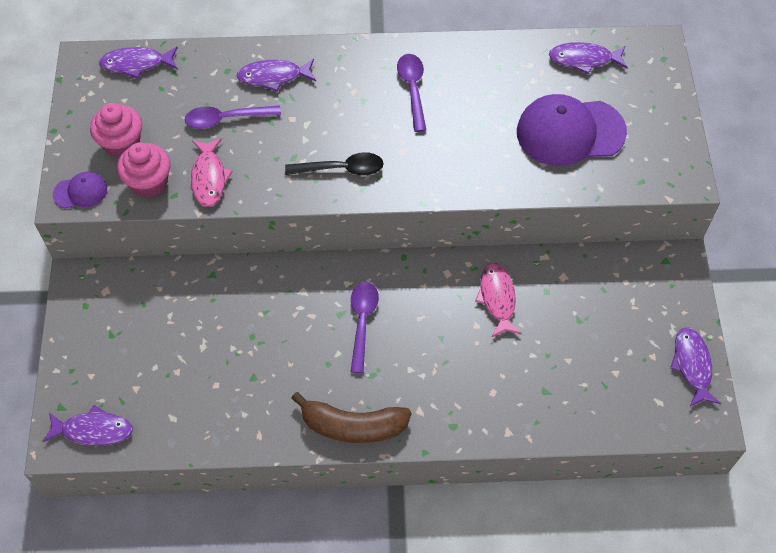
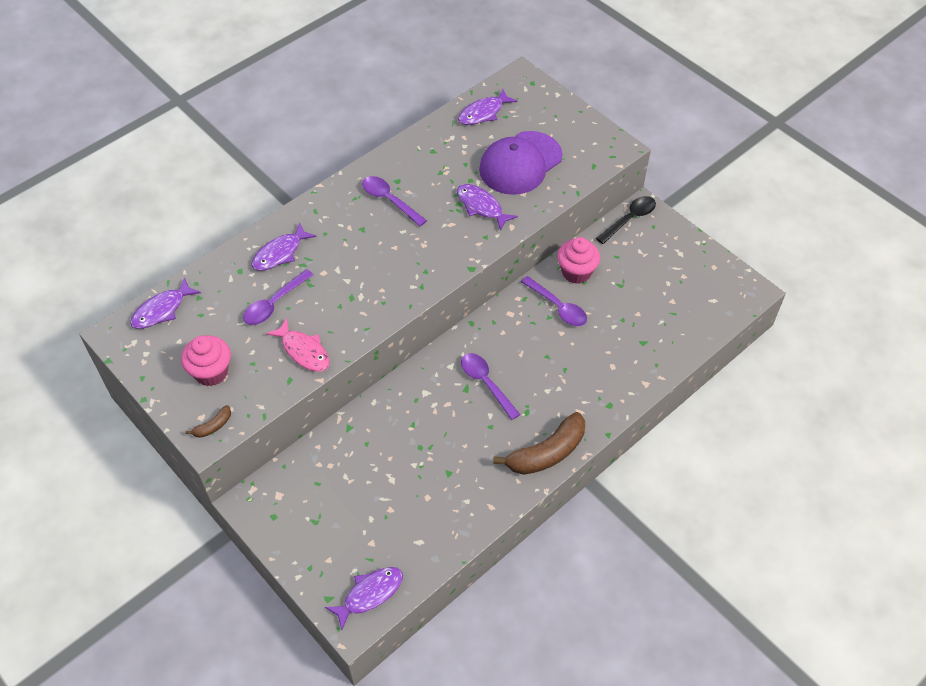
camera: 40 degrees left, 5 degrees down
(80, 192) = (213, 426): purple cap -> brown banana
(149, 183) = (261, 384): pink cupcake -> pink cupcake (576, 272)
(341, 169) = (393, 283): black spoon -> black spoon (629, 219)
(497, 298) = (558, 307): pink fish -> purple spoon
(692, 365) = (710, 265): purple fish -> purple fish (481, 206)

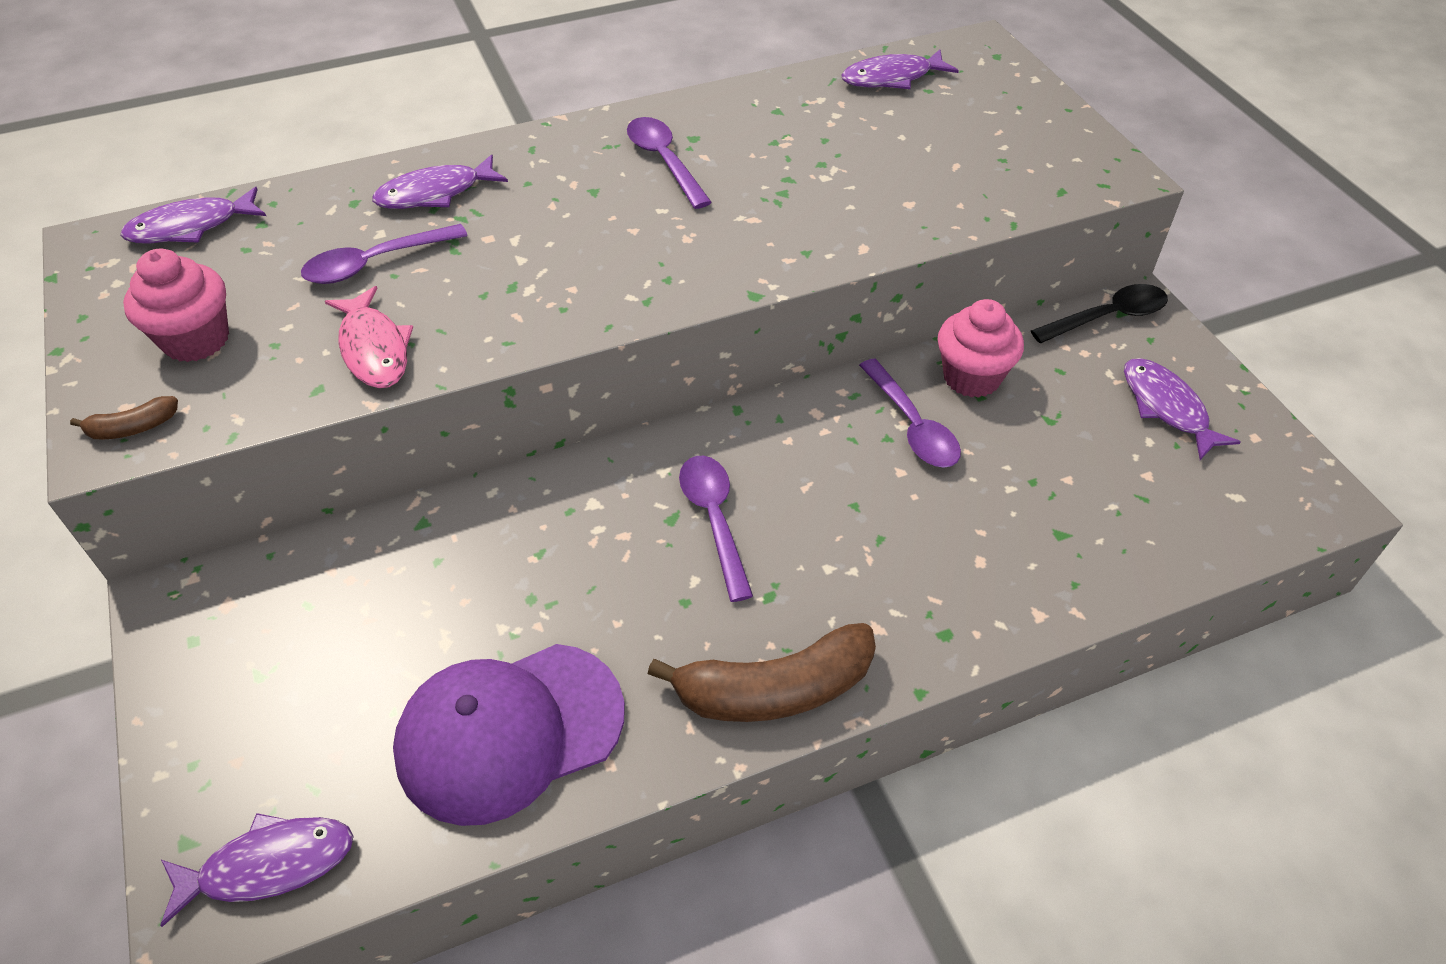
camera: 20 degrees right, 5 degrees down
(481, 206) = (822, 206): purple fish -> purple fish (1166, 407)
(520, 163) = (924, 159): purple cap -> purple cap (509, 732)

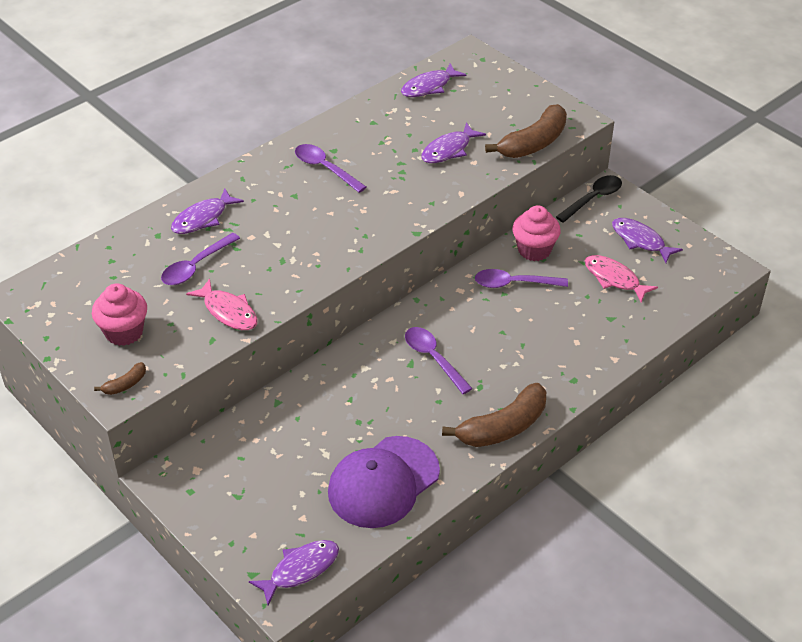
camera: 20 degrees left, 5 degrees down
(191, 227) = (70, 272): purple fish -> purple fish (449, 150)
(912, 425) = (514, 284): purple spoon -> purple spoon turned 135 degrees clockwise
(1025, 196) = (533, 143): none -> brown banana
(1094, 463) = (614, 279): none -> pink fish

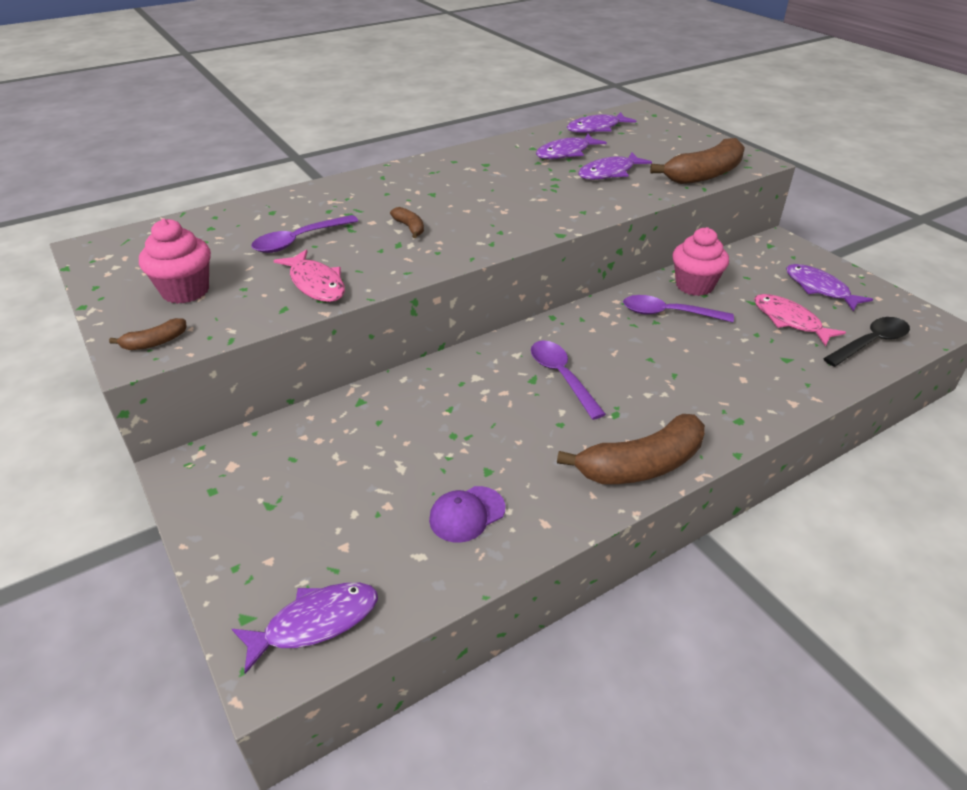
camera: 10 degrees right, 5 degrees down
(203, 218) = (326, 203): purple fish -> purple fish (566, 153)
(286, 240) = (410, 228): none -> brown banana
(325, 168) = (472, 176): purple spoon -> none
(383, 482) = (467, 514): purple cap -> purple cap, size x0.48
(593, 199) = (762, 248): black spoon -> black spoon (870, 343)

